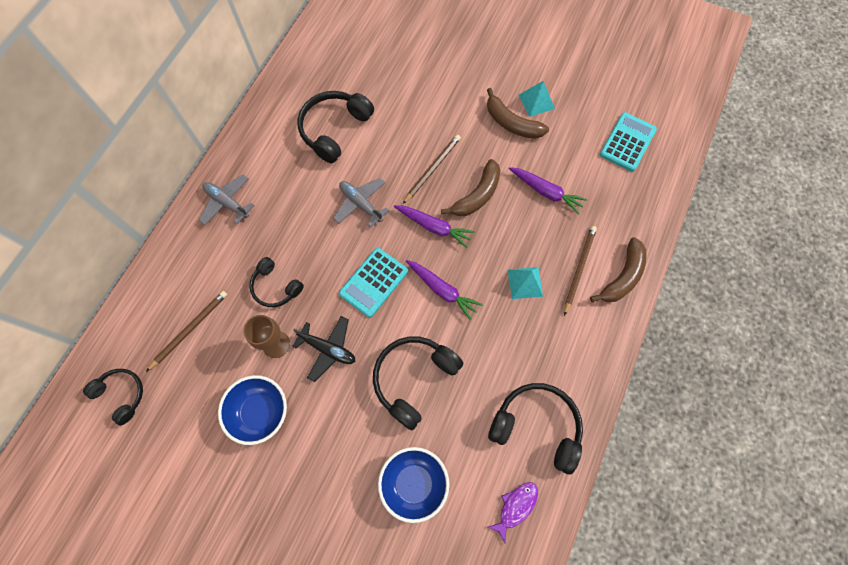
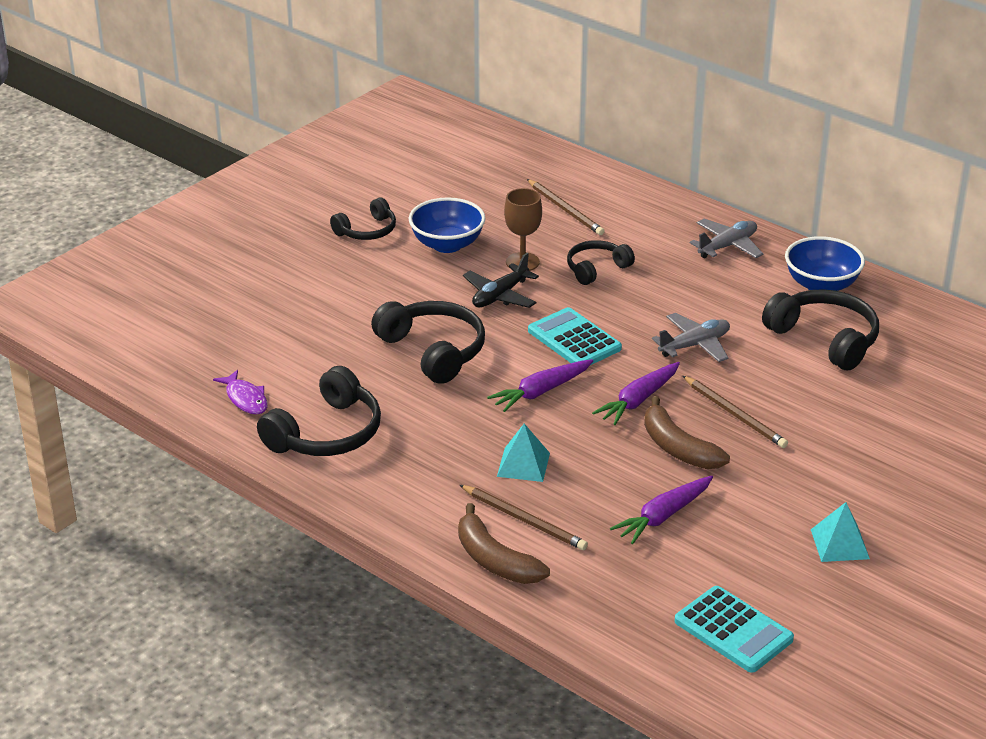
camera: 105 degrees right, 35 degrees down
(121, 394) = (508, 167): black headphones -> black headphones (367, 231)
(414, 483) = (313, 333): blue bowl -> blue bowl (821, 285)
(511, 123) = (801, 507): brown banana -> none

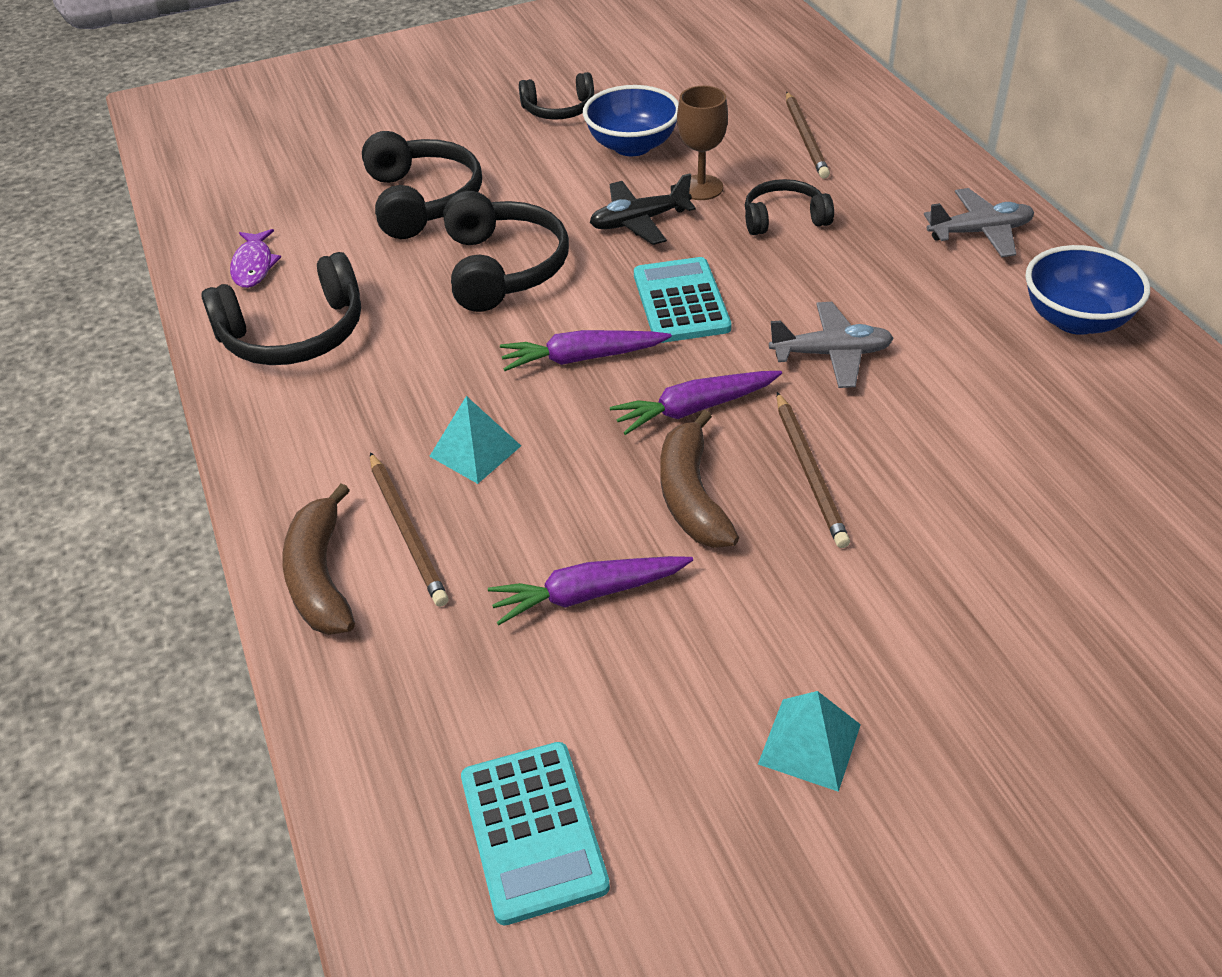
camera: 30 degrees right, 10 degrees up
(825, 339) = (1025, 399): black headphones -> black headphones (422, 200)

